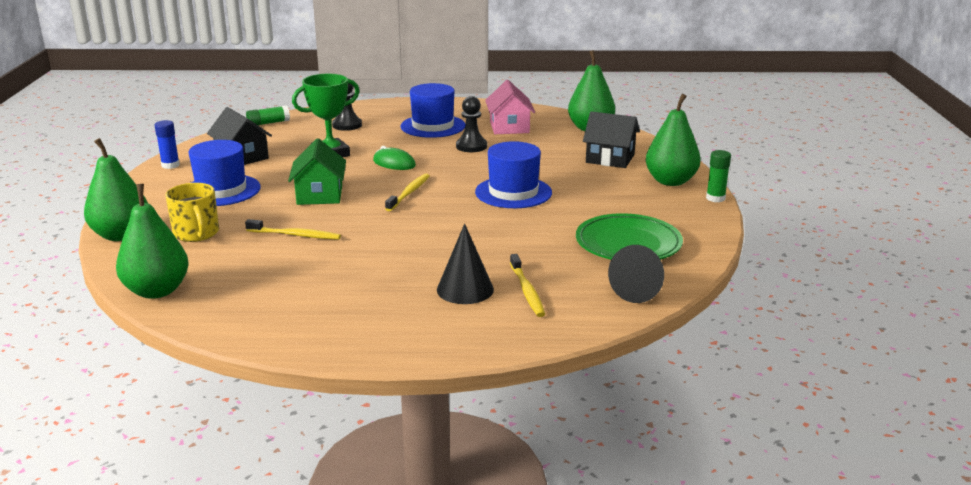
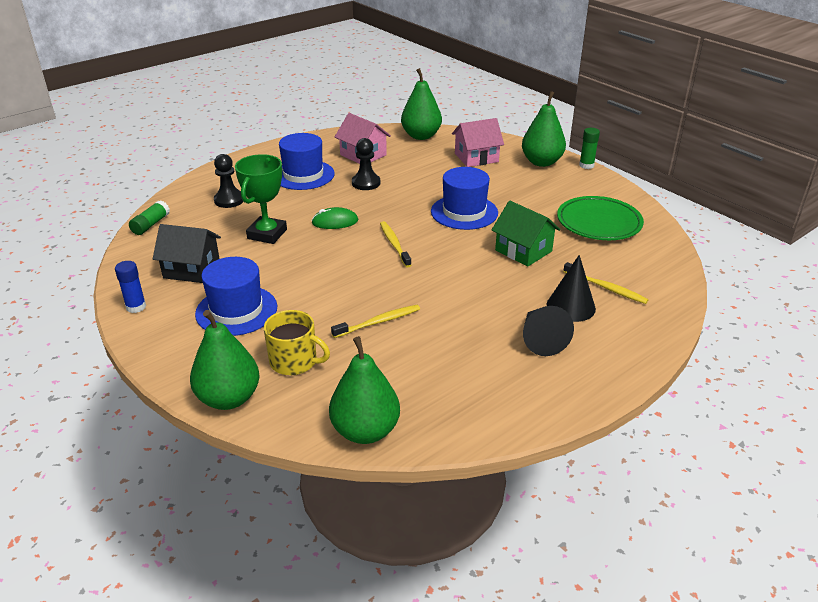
camera: 40 degrees left, 10 degrees up
(319, 195) = (329, 276): green house -> green house (523, 251)
(610, 158) = (476, 157): black house -> pink house
(640, 289) = (660, 254): black cone -> black cone (541, 339)

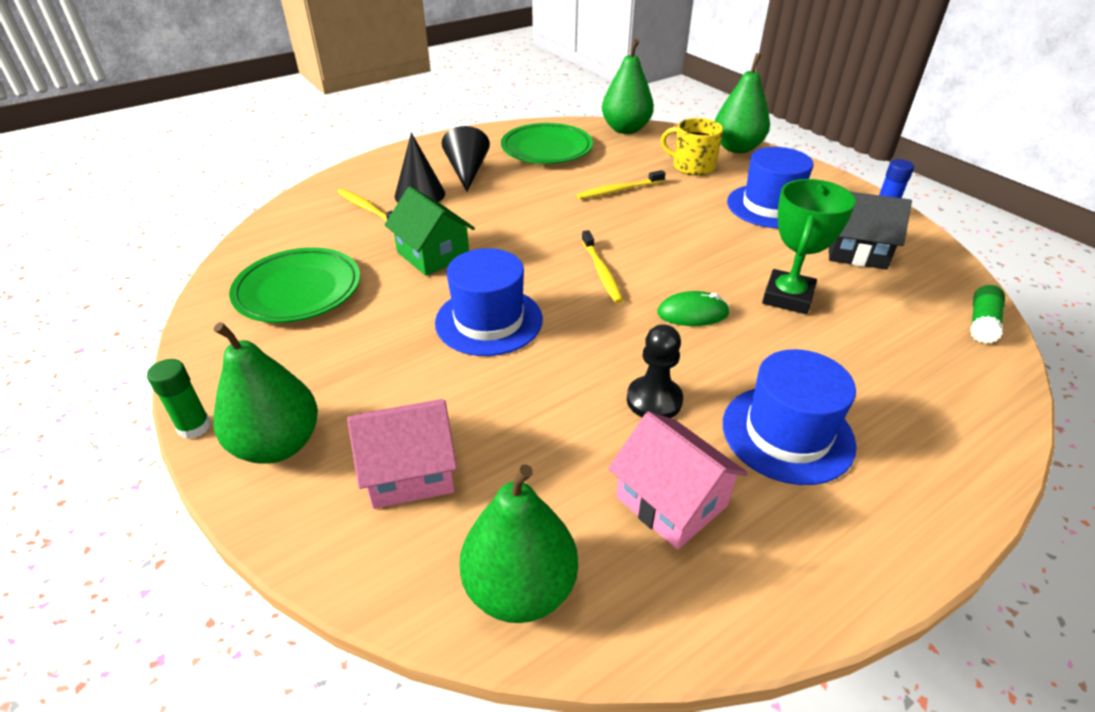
camera: 175 degrees left, 5 degrees up
(229, 200) = (894, 370): black pawn -> none
(464, 382) = (546, 149): none -> green plate

